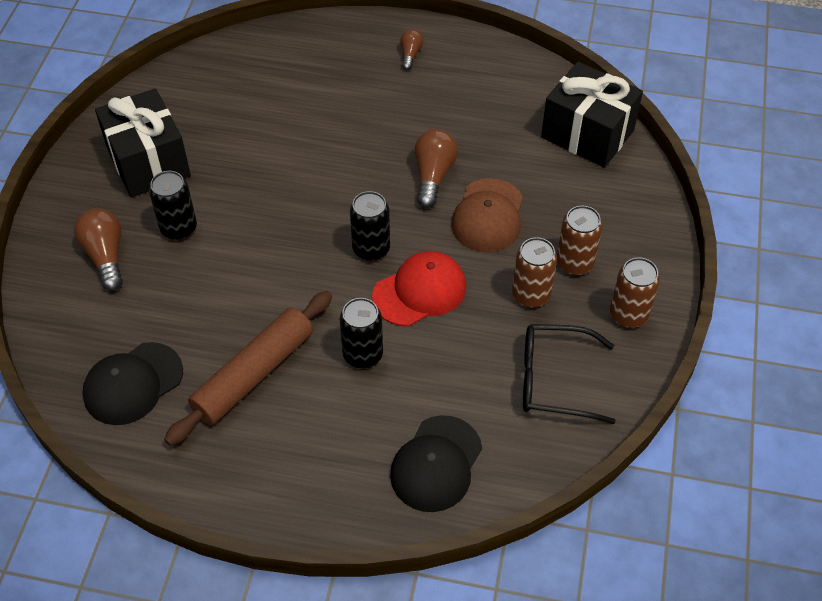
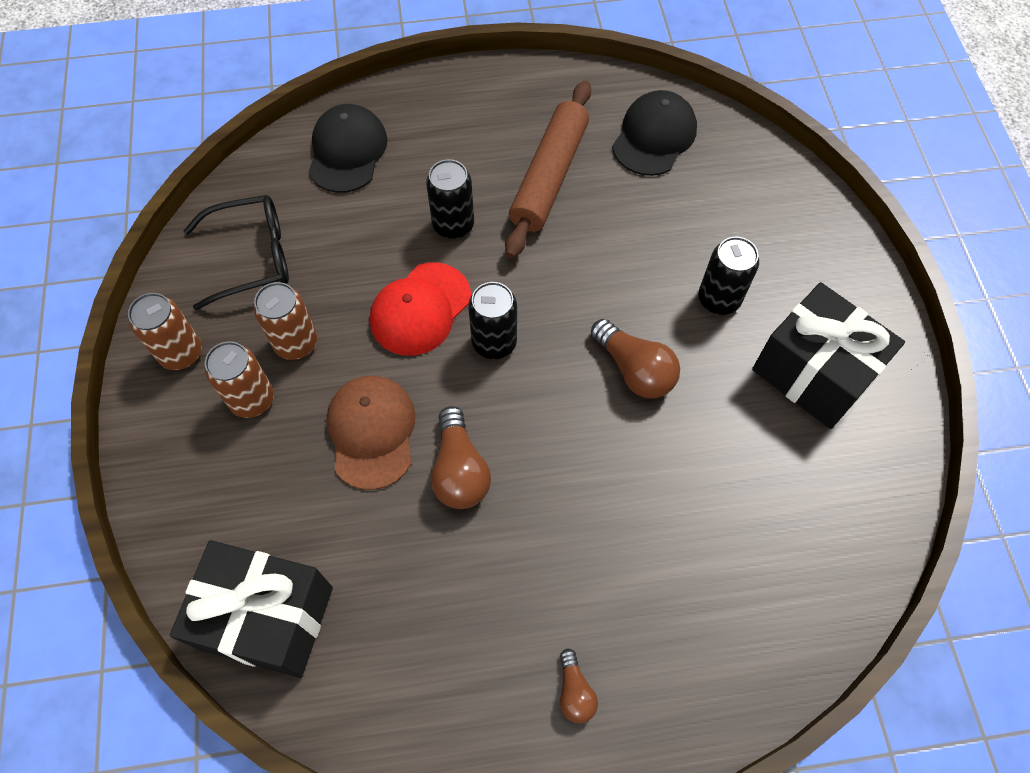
camera: 160 degrees right, 10 degrees up
(105, 256) = (771, 244): brown light bulb -> brown light bulb (634, 370)

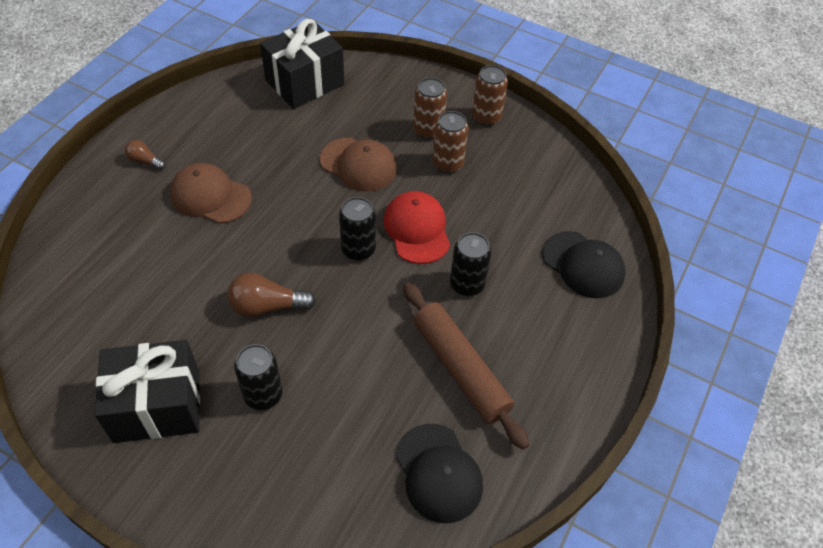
camera: 125 degrees right, 10 degrees down
(251, 257) = (529, 174): black glasses -> none
(459, 470) = (298, 186): brown light bulb -> none
(556, 553) = (210, 196): none -> brown cap

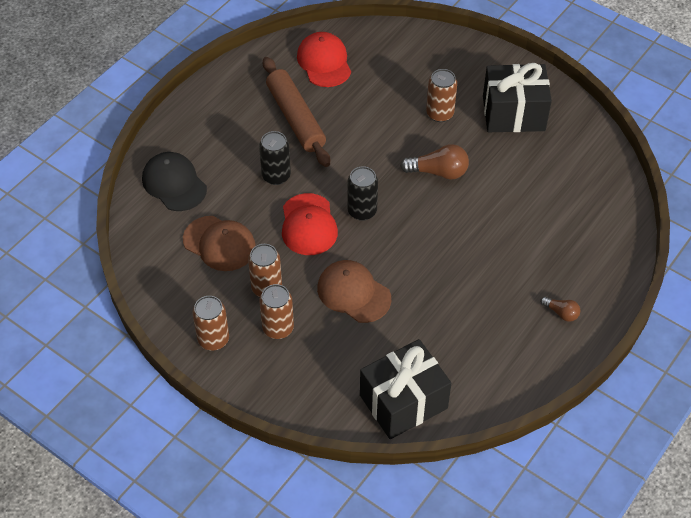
camera: 170 degrees left, 0 degrees up
(210, 196) = (493, 270): brown cap -> brown cap (219, 243)
(263, 395) = (440, 114): black can -> brown can
(438, 473) = (324, 62): black cap -> red cap

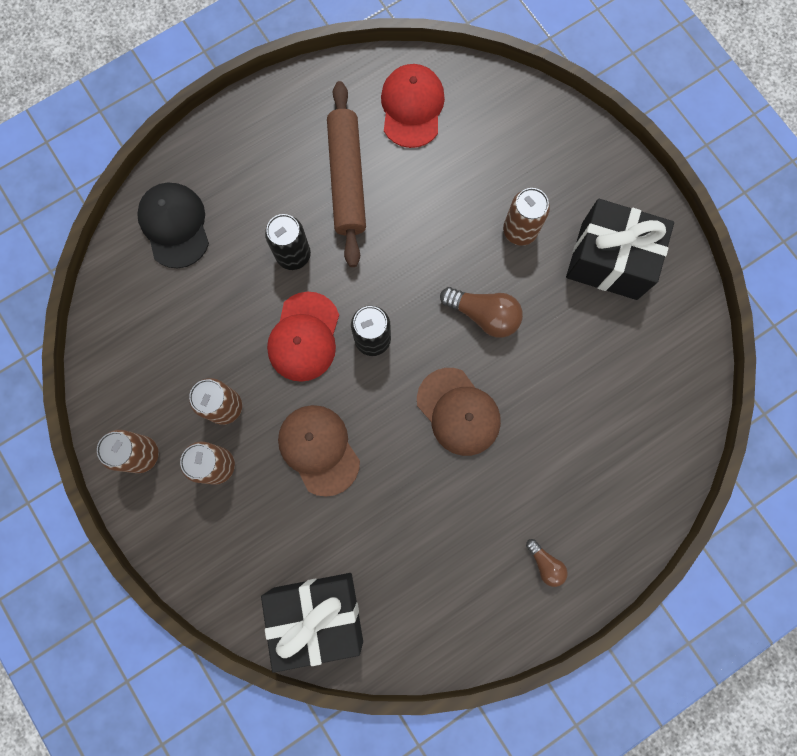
camera: 20 degrees right, 25 degrees up
(219, 243) = (195, 327): brown cap -> brown cap (458, 411)

